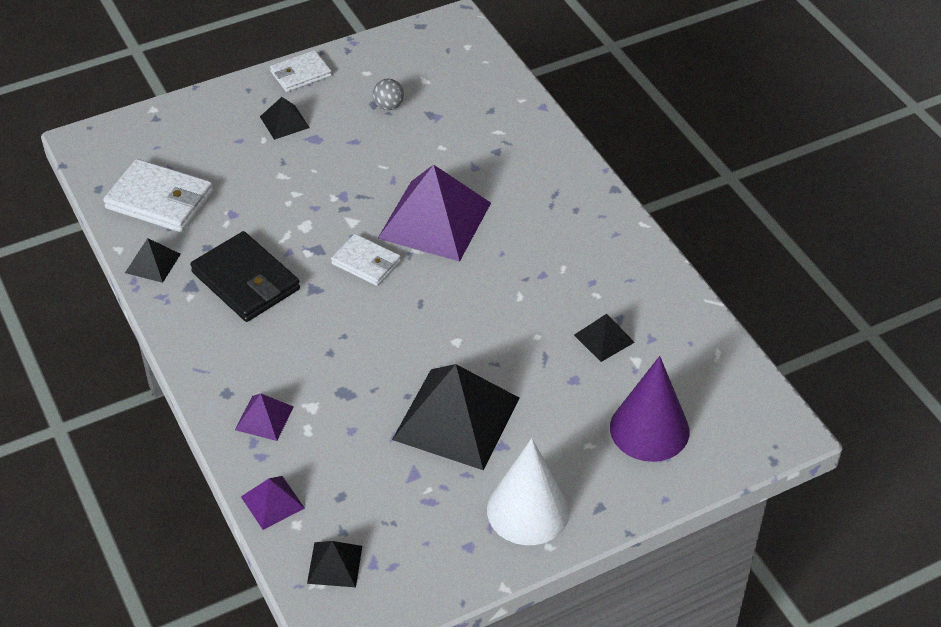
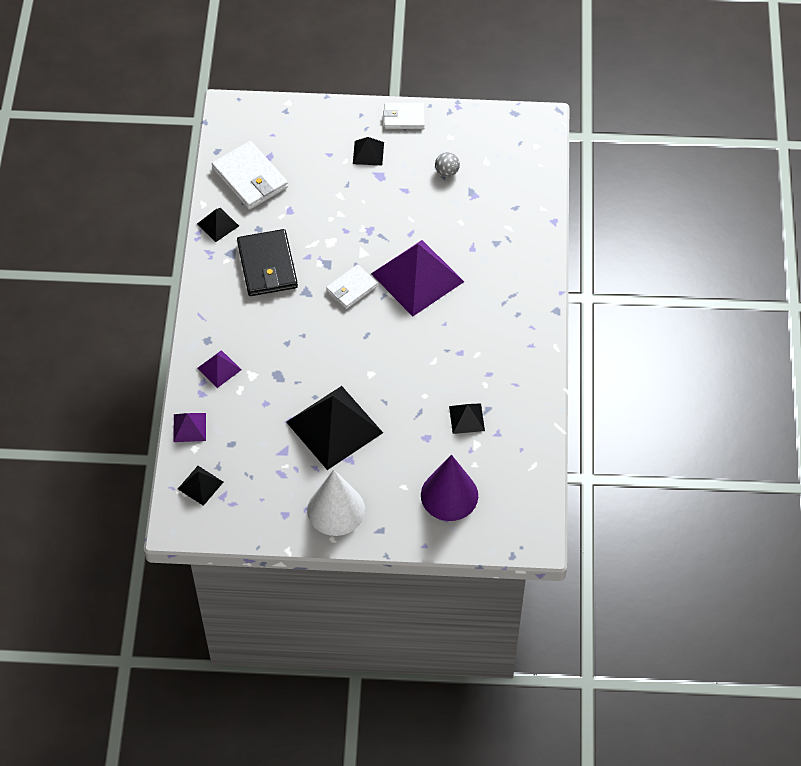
camera: 30 degrees right, 10 degrees up
(366, 263) = (351, 288): white wallet -> white wallet turned 75 degrees clockwise

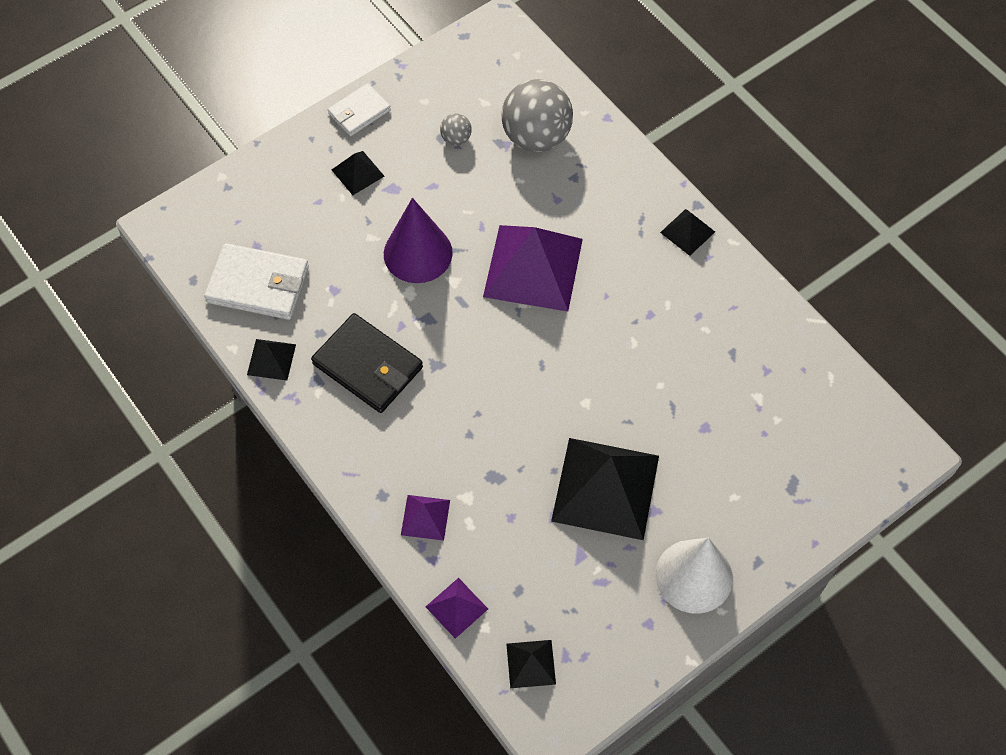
camera: 40 degrees left, 5 degrees up
(351, 288) = (479, 327): white wallet -> none
(449, 495) = (785, 470): purple cone -> purple cone (418, 253)
(467, 418) = (723, 377): black pyramid -> black pyramid (687, 232)
(497, 203) = (536, 137): none -> grey ball

